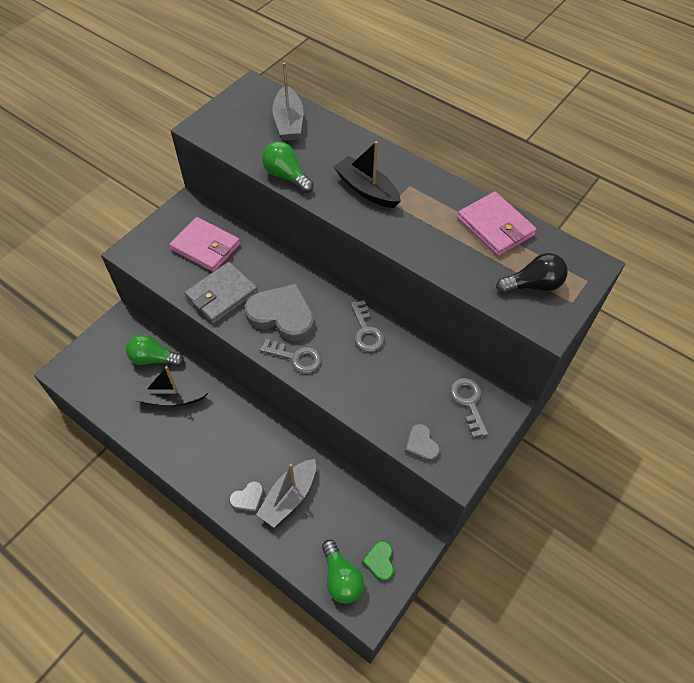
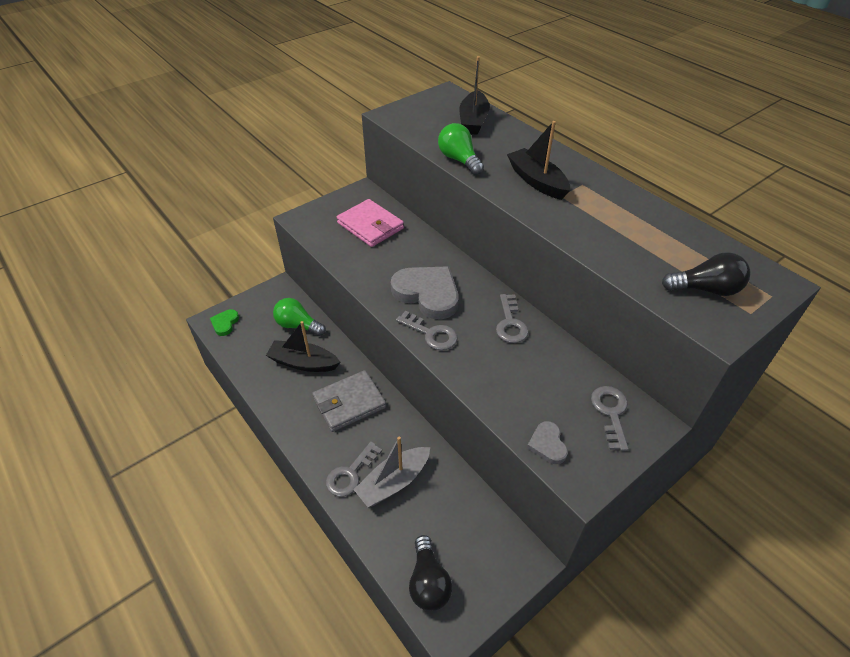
camera: 15 degrees right, 10 degrees down
(222, 295) = (373, 267): grey wallet -> grey wallet (349, 403)
(248, 498) = (350, 474): grey heart -> grey key
(288, 122) = (473, 121): grey boat -> black boat
(341, 578) = (428, 582): green light bulb -> black light bulb
(379, 561) = (476, 575): green heart -> green heart (225, 323)
(495, 227) = (669, 231): pink wallet -> none

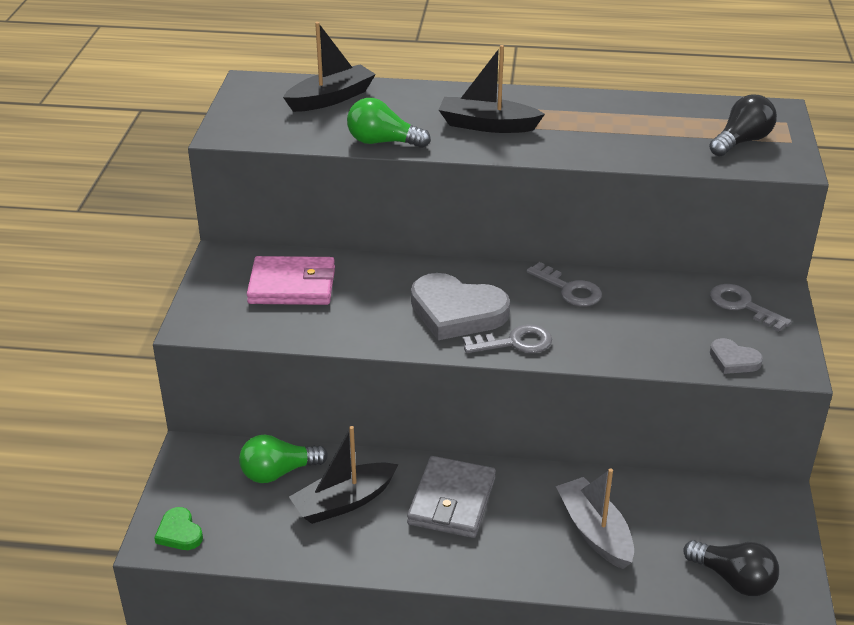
camera: 45 degrees left, 10 degrees down
(350, 474) = (547, 557): grey key -> none
(393, 482) = (595, 532): grey boat -> grey boat turned 150 degrees clockwise
(427, 294) = (457, 312): grey heart -> grey heart turned 150 degrees counterclockwise
(473, 121) = (331, 98): black boat -> black boat turned 90 degrees counterclockwise

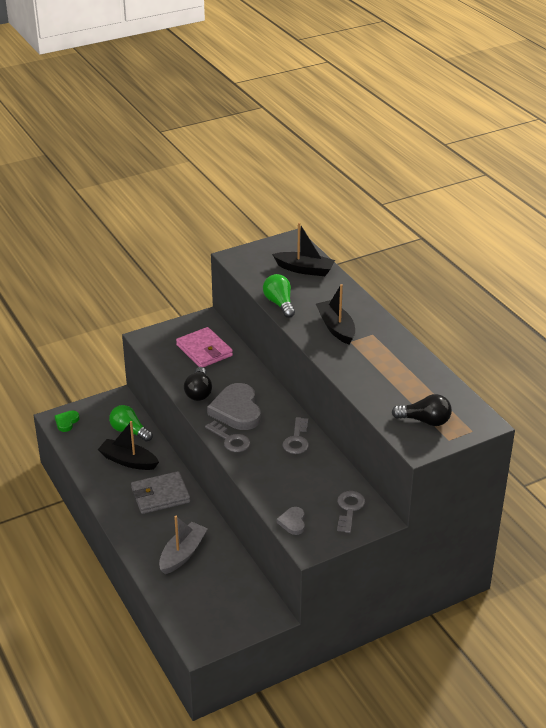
camera: 55 degrees right, 0 degrees up
(733, 579) = (192, 618): black light bulb -> black light bulb (199, 392)

